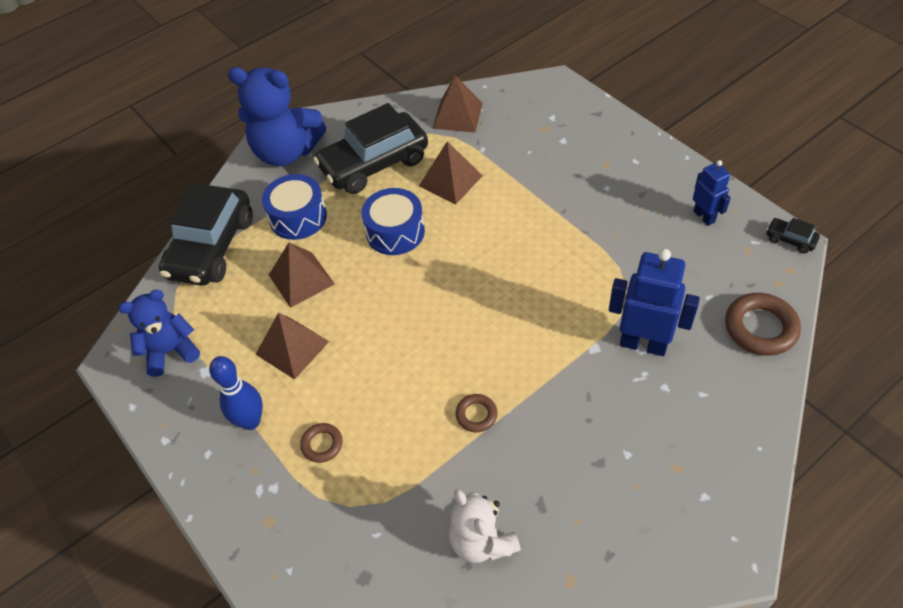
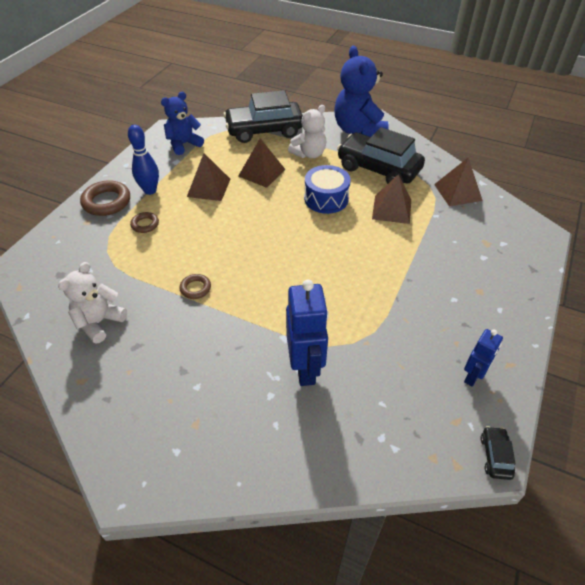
camera: 60 degrees right, 5 degrees down
(171, 351) = (184, 144): blue teddy bear -> blue teddy bear turned 75 degrees counterclockwise
(298, 217) = (309, 154): blue drum -> white teddy bear
(760, 328) = (370, 454): brown ring -> brown ring (107, 202)

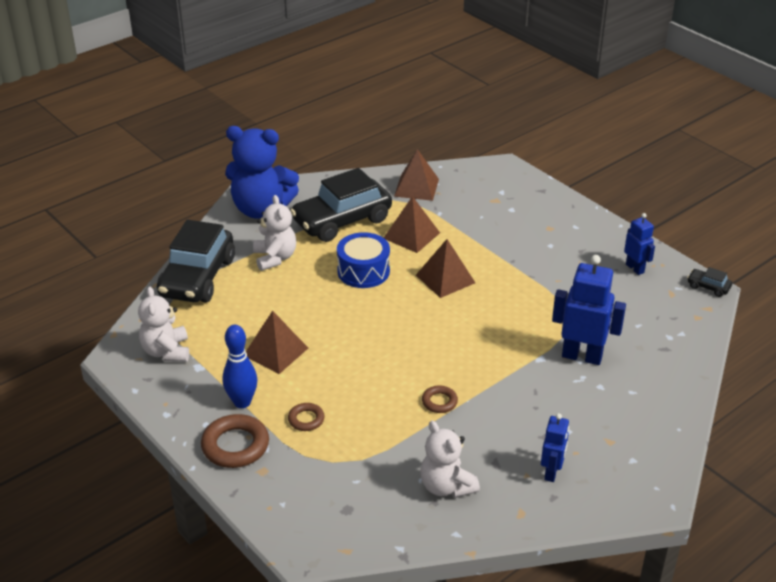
camera: 65 degrees left, 10 degrees down
(137, 389) = (551, 472): none -> blue robot
(184, 144) = (166, 351): blue teddy bear -> white teddy bear
(261, 172) = (280, 303): brown pyramid -> brown pyramid (445, 279)

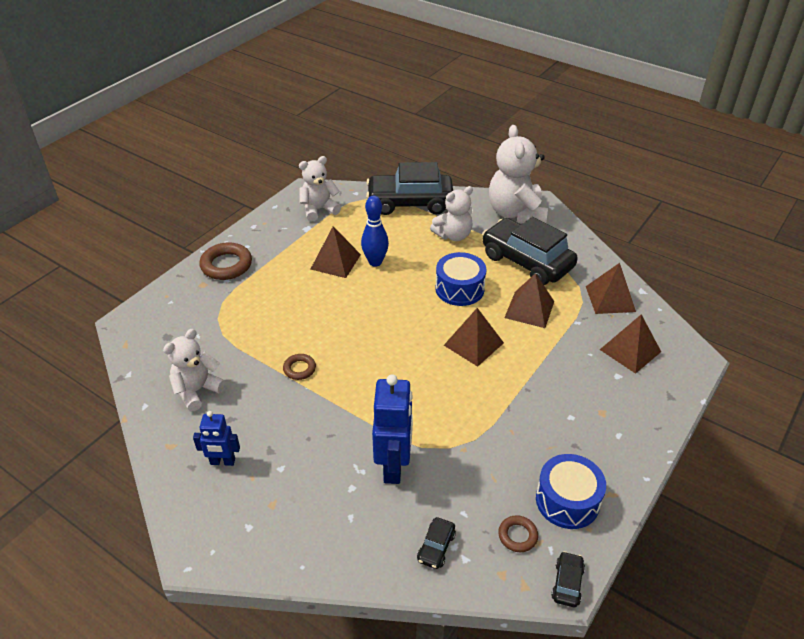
camera: 75 degrees right, 5 degrees up
(242, 402) = (273, 258): blue bowling pin -> blue bowling pin (375, 262)
(261, 209) = (516, 213): blue teddy bear -> white teddy bear
(306, 419) = (261, 294): brown ring -> brown ring (517, 536)
(484, 195) = (630, 350): none -> brown pyramid
(635, 268) = (567, 501): blue robot -> blue drum
(669, 347) = (436, 547): none -> black car

